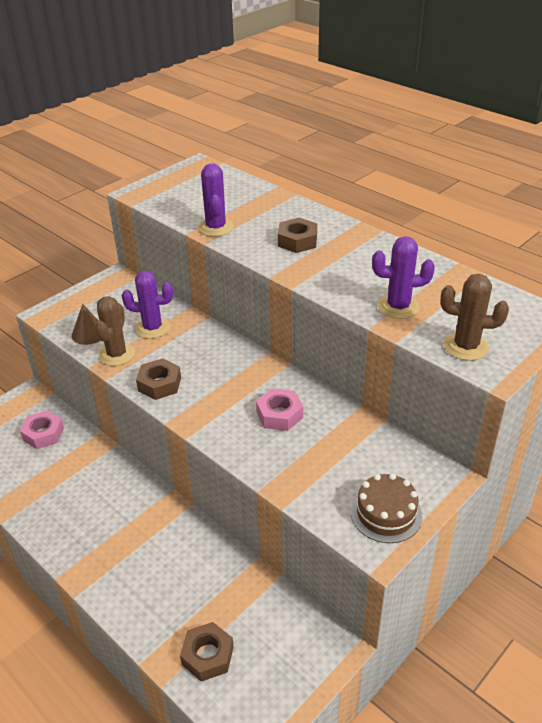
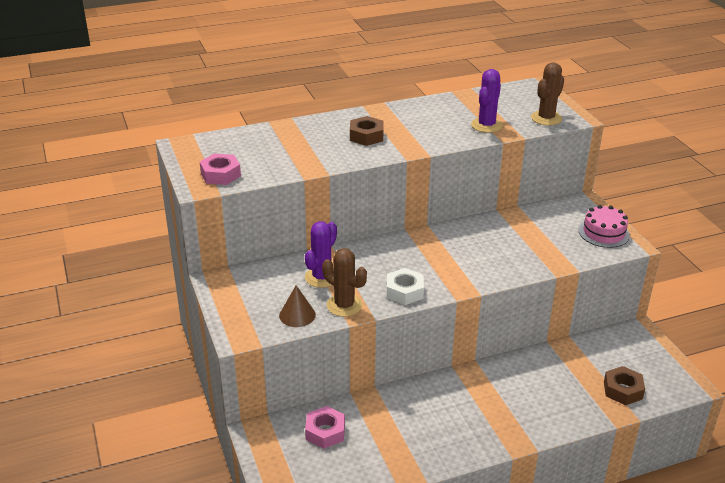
camera: 65 degrees left, 5 degrees down
(159, 384) = (404, 291): brown nut -> white nut
(216, 227) = (308, 163): purple cactus -> none
(279, 415) = (483, 245): pink nut -> pink nut (220, 174)
(386, 513) = (604, 233): brown cake -> pink cake

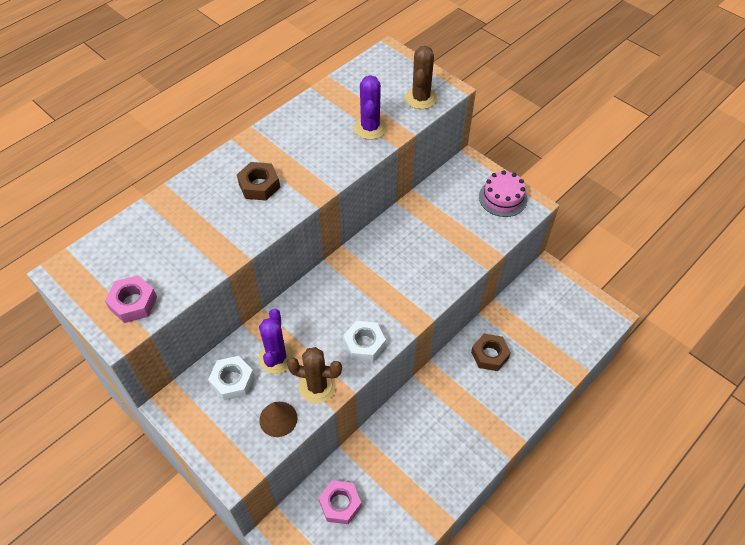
camera: 25 degrees left, 20 degrees up
(275, 280) = (232, 381): none -> white nut
(623, 390) = (562, 343): brown nut -> brown nut (489, 355)

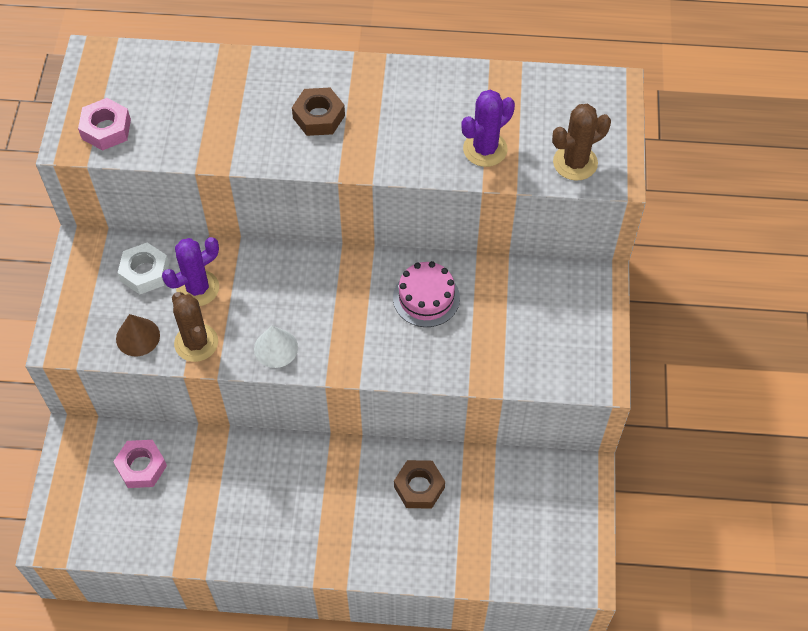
camera: 50 degrees right, 5 degrees up
(364, 344) = (276, 348): white nut -> white cone
(502, 198) = (582, 346): pink cake -> pink cake (426, 298)

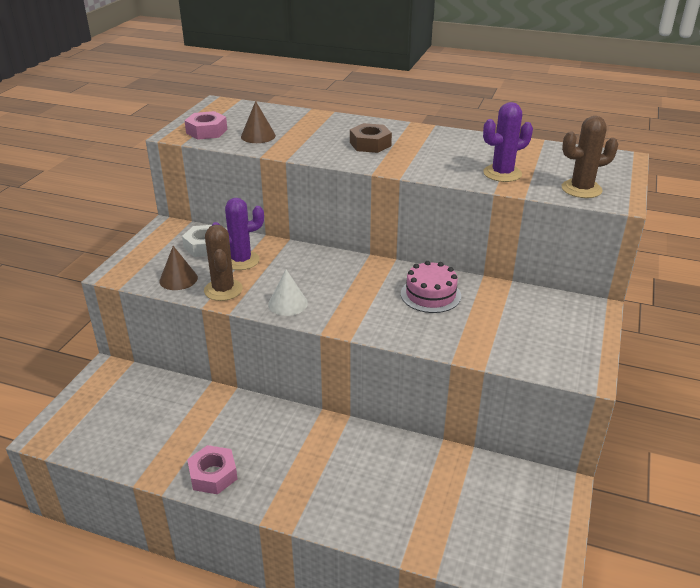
camera: 15 degrees right, 25 degrees down
(141, 467) = (149, 400): pink nut -> pink nut (213, 475)
(175, 126) = (258, 136): none -> brown cone
(419, 487) = (390, 465): brown nut -> none

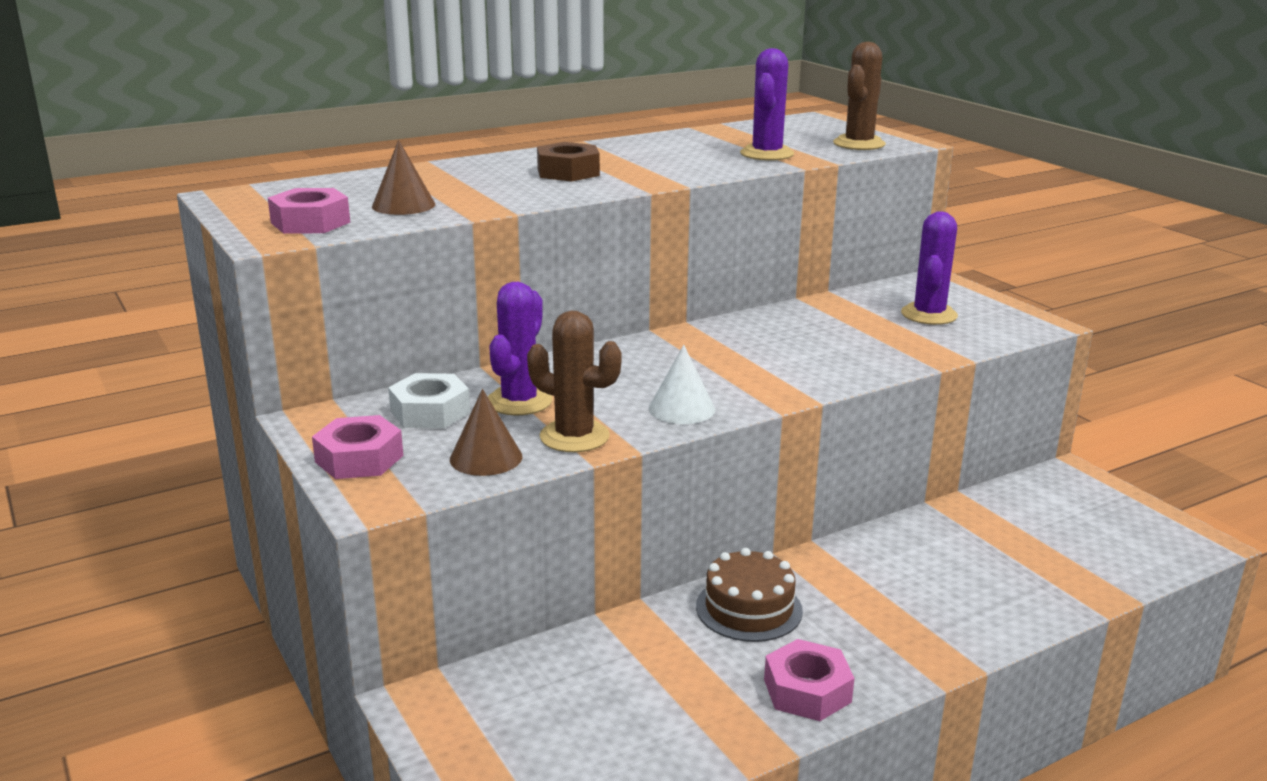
camera: 50 degrees left, 10 degrees down
(145, 253) = (359, 459): none -> pink nut
(262, 424) = (749, 608): none -> brown cake
(430, 294) = (794, 332): pink cake -> none
(530, 328) = (929, 315): none -> purple cactus

